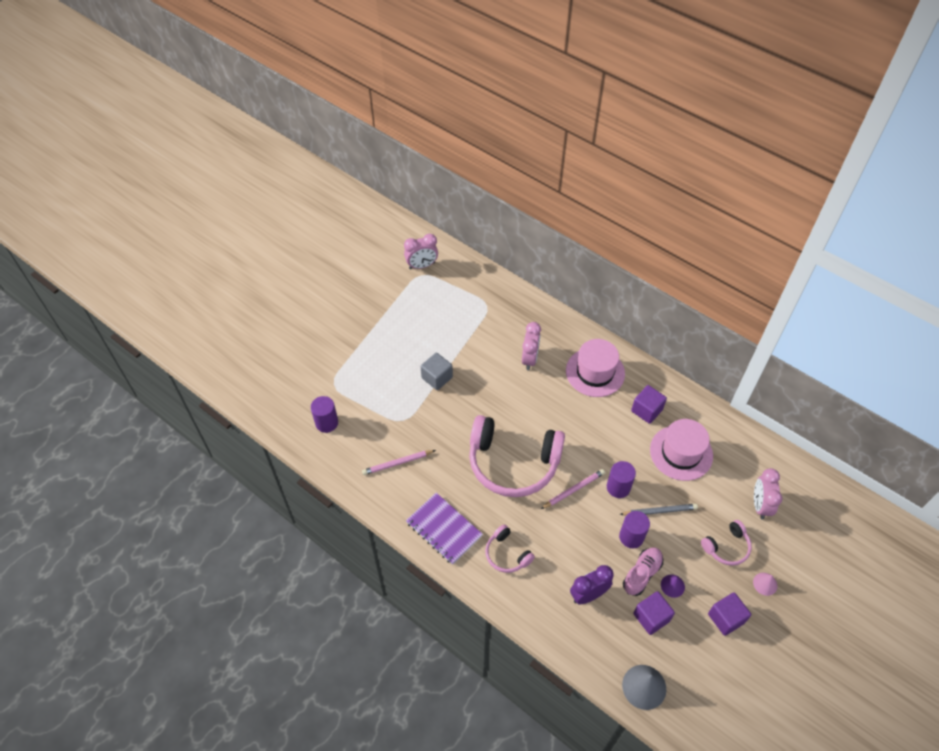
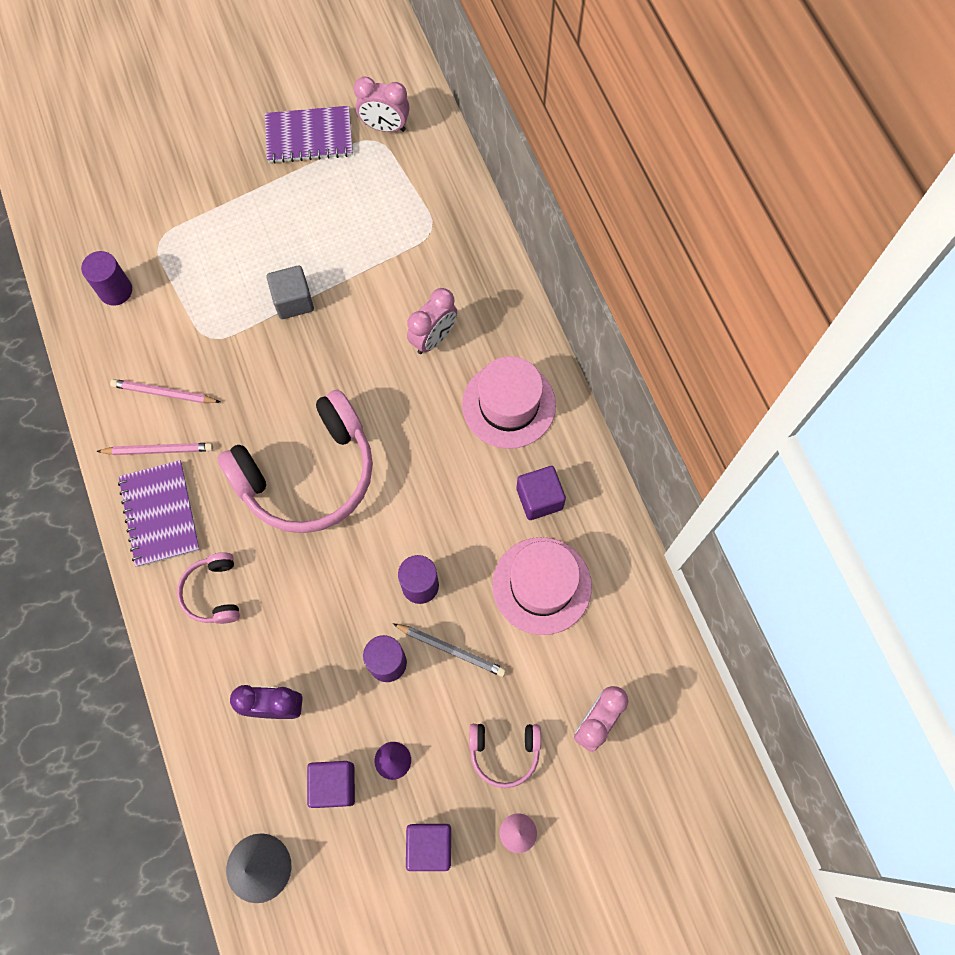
camera: 30 degrees right, 15 degrees up
(382, 289) = (309, 136): none -> purple notebook
(513, 463) = (308, 474): pink headphones -> pink headphones turned 75 degrees counterclockwise
(574, 490) = (359, 555): pink pencil -> pink pencil (158, 450)
(642, 574) = (364, 721): pink shoe -> none

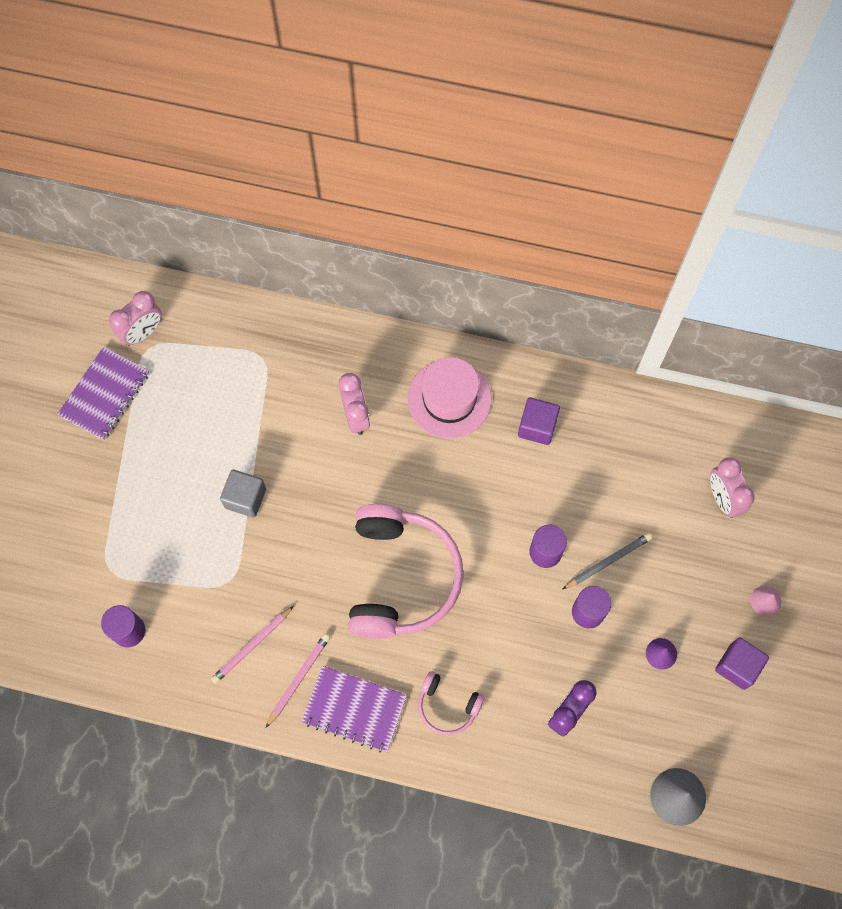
camera: 55 degrees left, 0 degrees up
(334, 785) = (652, 706): purple cube -> none
(504, 752) = (704, 573): pink headphones -> none
(541, 585) = (602, 468): pink hat -> none

